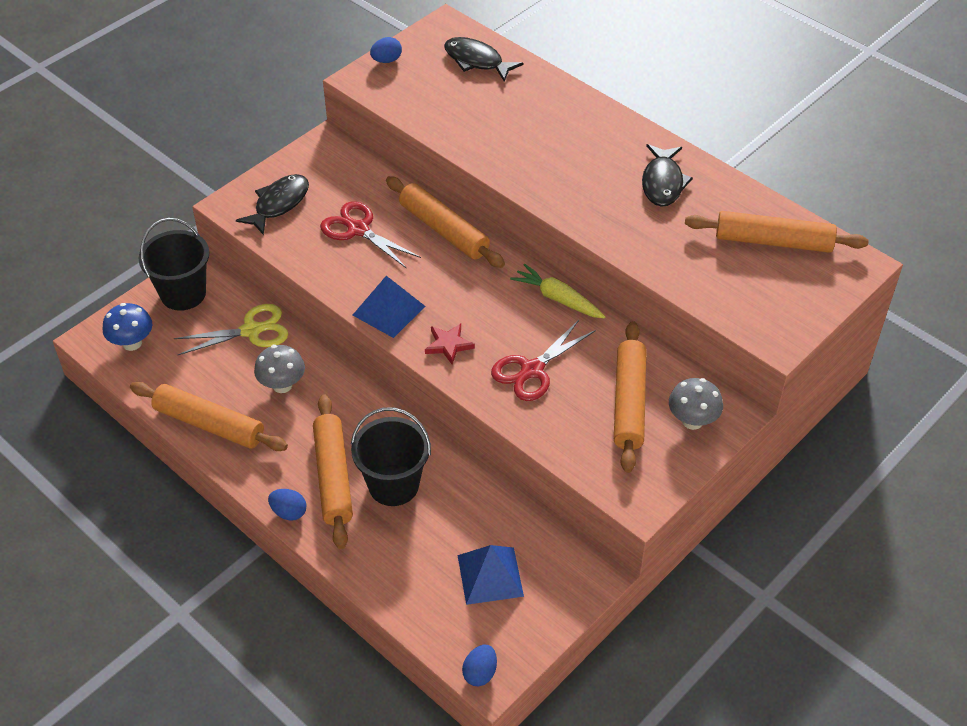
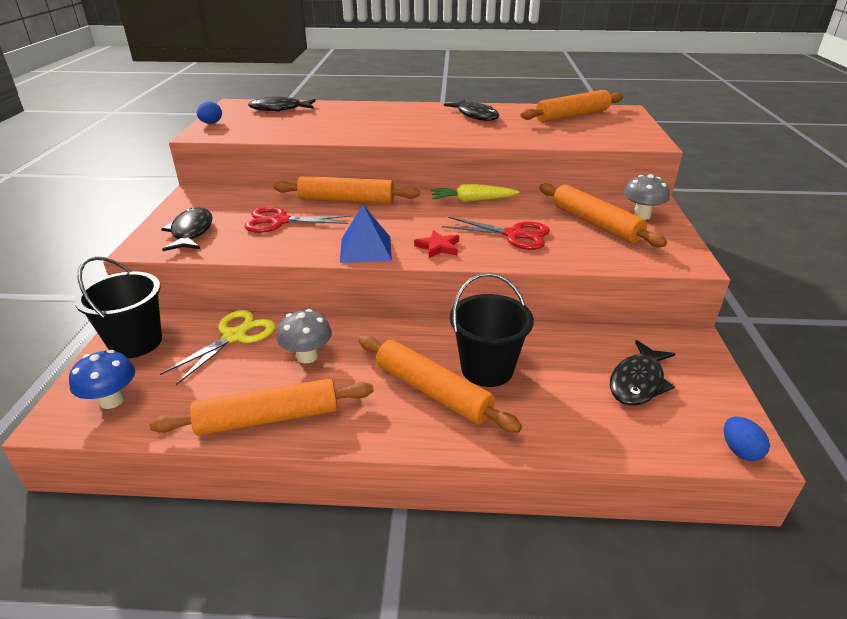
camera: 40 degrees left, 15 degrees down
(289, 512) = (429, 439): blue egg -> none
(490, 575) = (638, 382): blue pyramid -> black fish
(532, 370) = (513, 235): red scissors -> red scissors turned 75 degrees counterclockwise

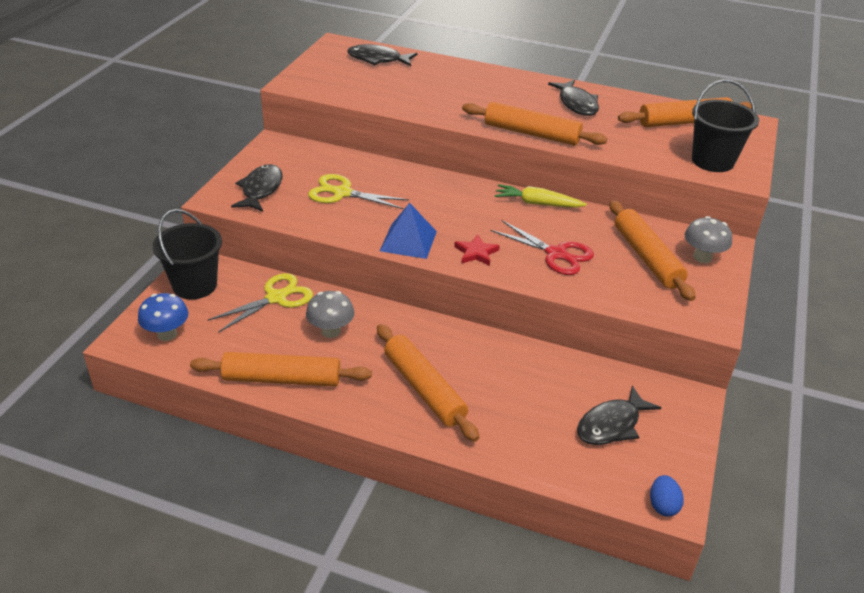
camera: 15 degrees right, 5 degrees up
(211, 123) = (305, 70): blue egg -> none
(280, 221) = (342, 193): red scissors -> yellow scissors
(346, 200) = (413, 179): orange rolling pin -> orange rolling pin (531, 133)
(487, 369) = (481, 380): black bucket -> black bucket (712, 161)

